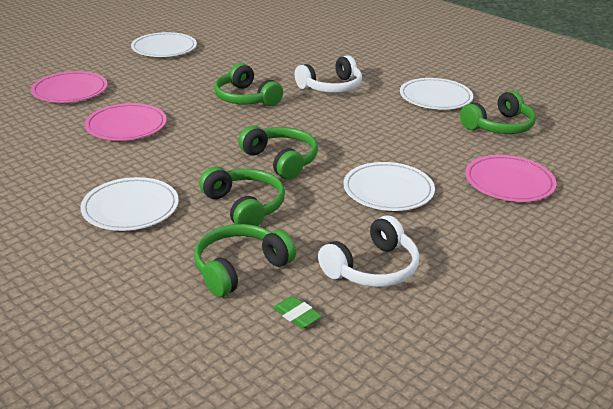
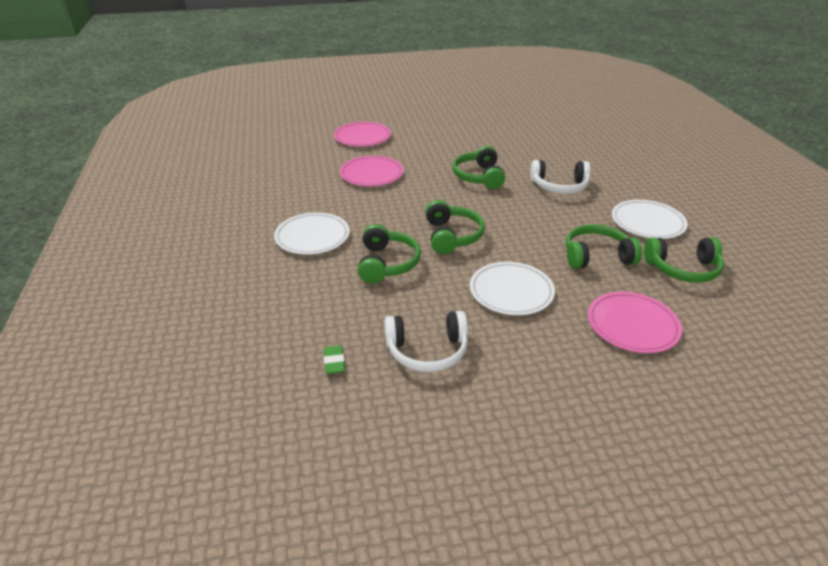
camera: 35 degrees right, 5 degrees up
(164, 48) = (460, 119): white plate -> none
(240, 268) = (334, 309): green headphones -> green headphones (596, 256)

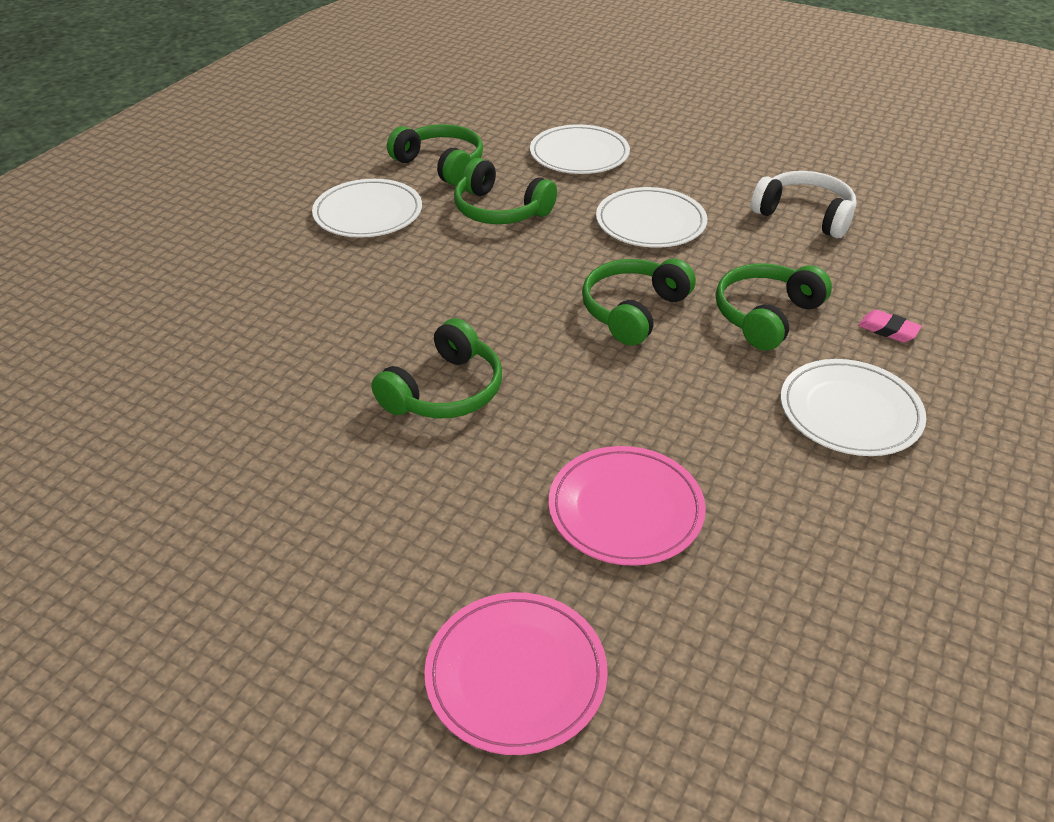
camera: 140 degrees left, 5 degrees up
(317, 286) = (888, 330): none -> pink eraser
(334, 362) = (913, 245): green eraser -> none
(559, 186) = (363, 308): white headphones -> none
(632, 325) = (579, 154): pink plate -> white plate

